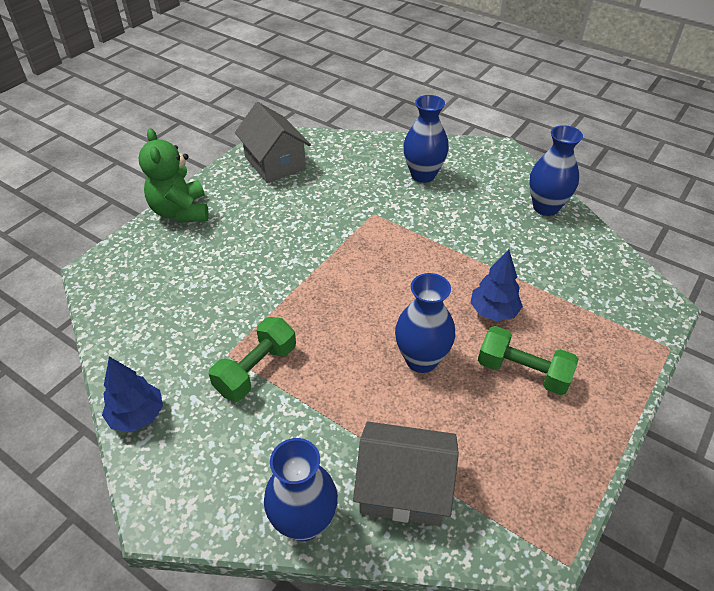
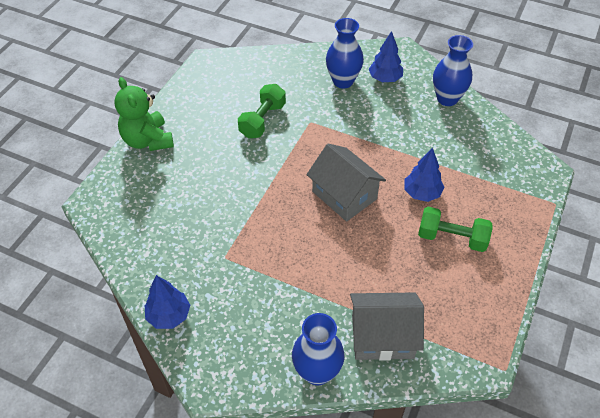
camera: 10 degrees left, 5 degrees up
(256, 370) = (250, 266): green dumbbell -> green dumbbell (262, 120)
(275, 163) = (215, 85): grey house -> grey house (344, 195)
(421, 360) = (375, 239): blue vase -> none
(474, 177) = (385, 78): none -> blue tree

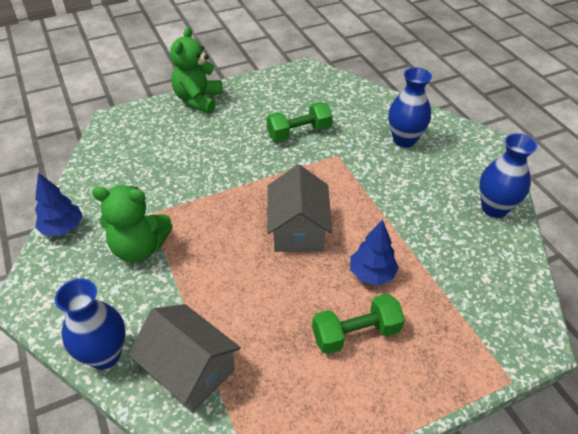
camera: 40 degrees right, 5 degrees down
(249, 286) = (139, 248): none -> green teddy bear
(385, 78) = (448, 158): blue tree -> none
(452, 238) = (355, 333): green dumbbell -> green dumbbell turned 75 degrees counterclockwise

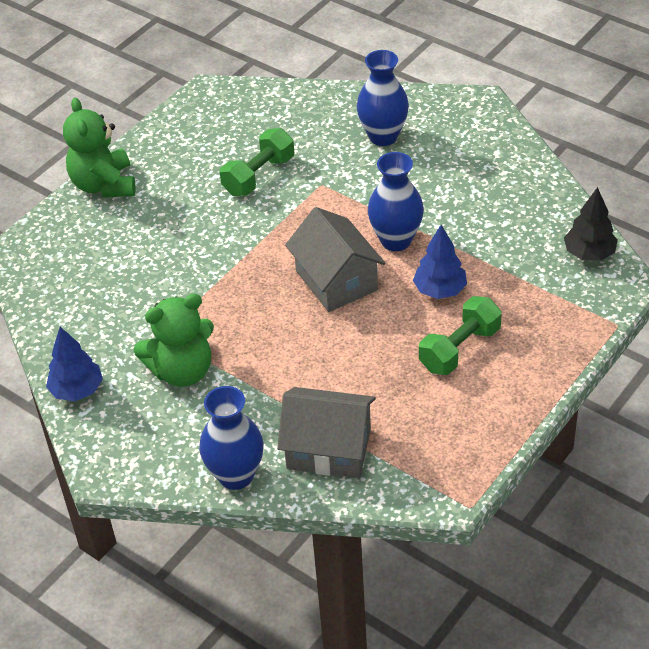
camera: 25 degrees left, 0 degrees up
(494, 208) = (520, 174): blue vase -> blue vase (396, 240)
(519, 300) = (589, 253): none -> black tree

